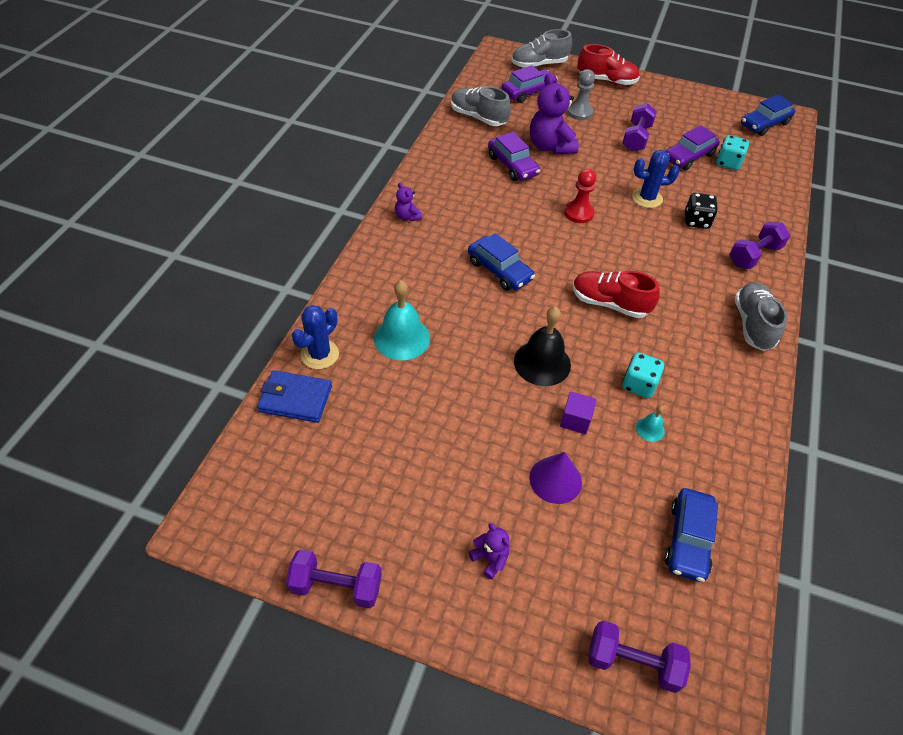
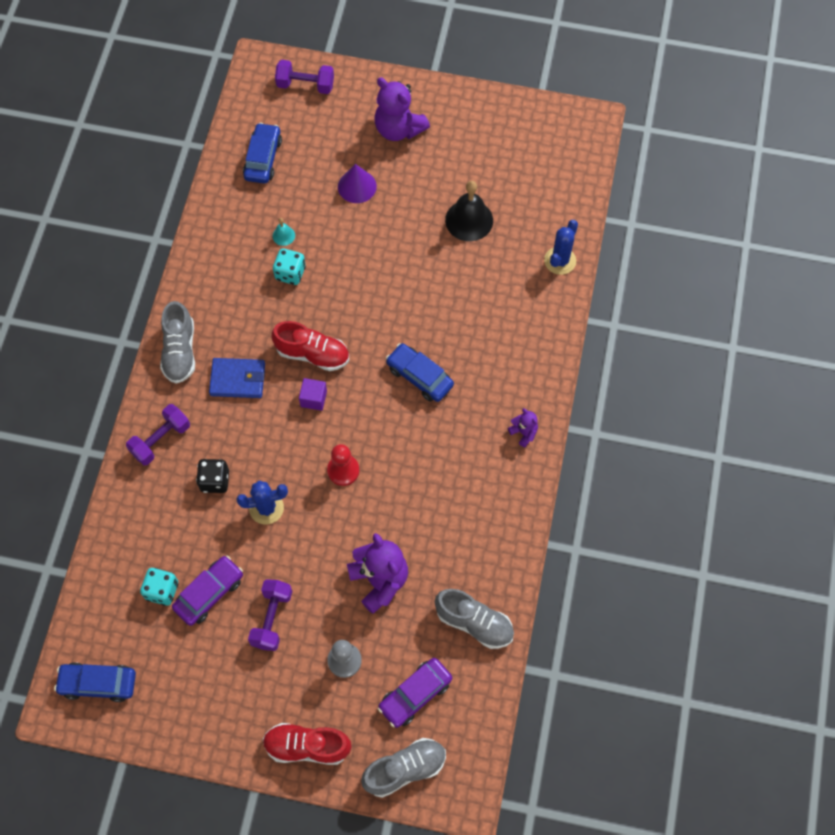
camera: 175 degrees right, 15 degrees up
(295, 399) = (565, 219): blue wallet -> blue wallet (238, 379)
(336, 586) = (494, 100): purple dumbbell -> none
(402, 338) = (495, 287): turquoise bell -> none
(490, 559) = (398, 129): purple teddy bear -> purple teddy bear, size x2.06
(512, 165) = (422, 536): purple car -> none
(542, 363) = (372, 281): black bell -> black bell (469, 220)
(575, 420) = (343, 234): purple cube -> purple cube (313, 398)
(764, 124) = (98, 683): blue car -> blue car turned 135 degrees counterclockwise

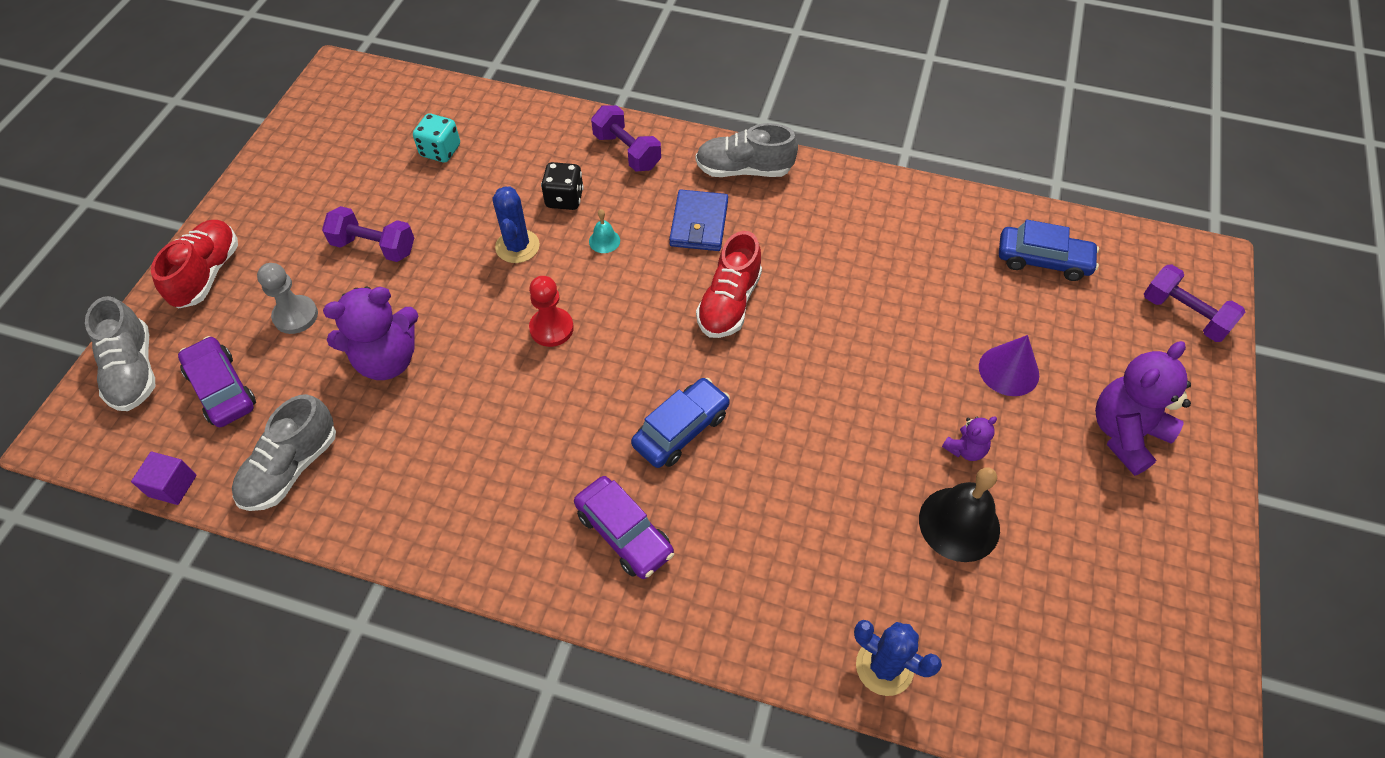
camera: 95 degrees right, 10 degrees down
(98, 683) = (354, 101): blue car -> none
(209, 593) = (424, 191): purple car -> purple car (624, 533)
(283, 235) = (917, 279): turquoise bell -> turquoise bell (604, 241)
(290, 273) = (856, 284): turquoise dice -> none
(305, 85) = (1184, 315): purple dumbbell -> purple dumbbell turned 60 degrees counterclockwise
(313, 398) = (662, 301): purple cube -> purple cube (172, 486)
(523, 433) = (567, 567): purple teddy bear -> purple teddy bear (965, 449)

